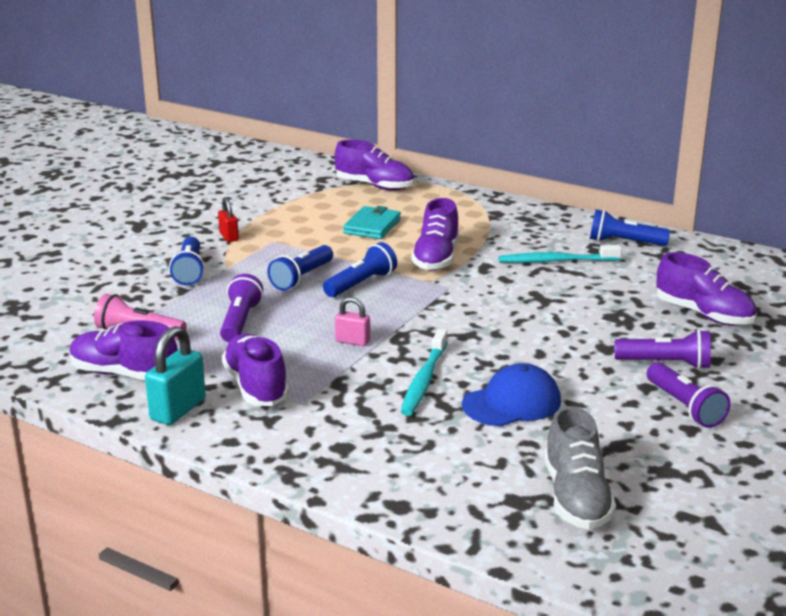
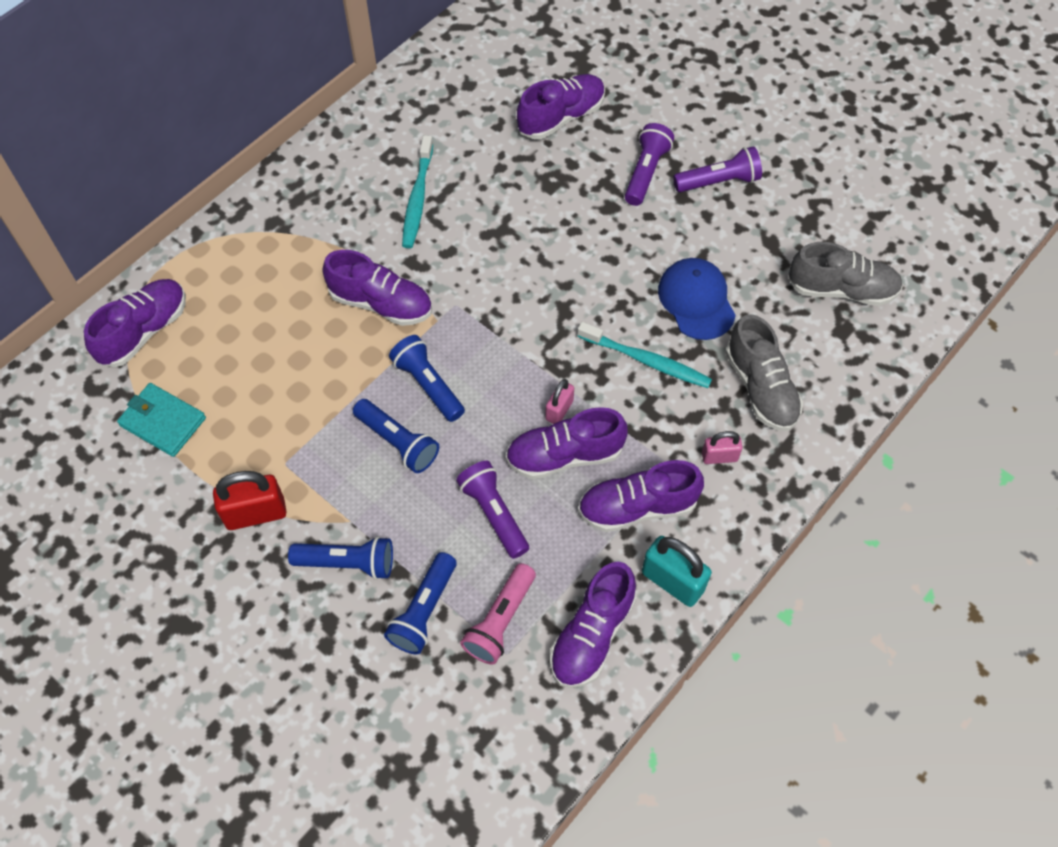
camera: 80 degrees left, 35 degrees up
(229, 237) = (255, 513): red padlock -> red padlock, size x1.68
(240, 322) = (493, 514): purple flashlight -> purple flashlight turned 45 degrees clockwise
(305, 348) = (565, 455): none -> purple shoe
(321, 427) = (719, 457): none -> pink padlock
(372, 226) = (272, 352): turquoise wallet -> turquoise wallet (162, 422)
(414, 447) = (760, 387): none -> grey shoe
(624, 242) = (389, 130): blue flashlight -> blue flashlight (424, 611)

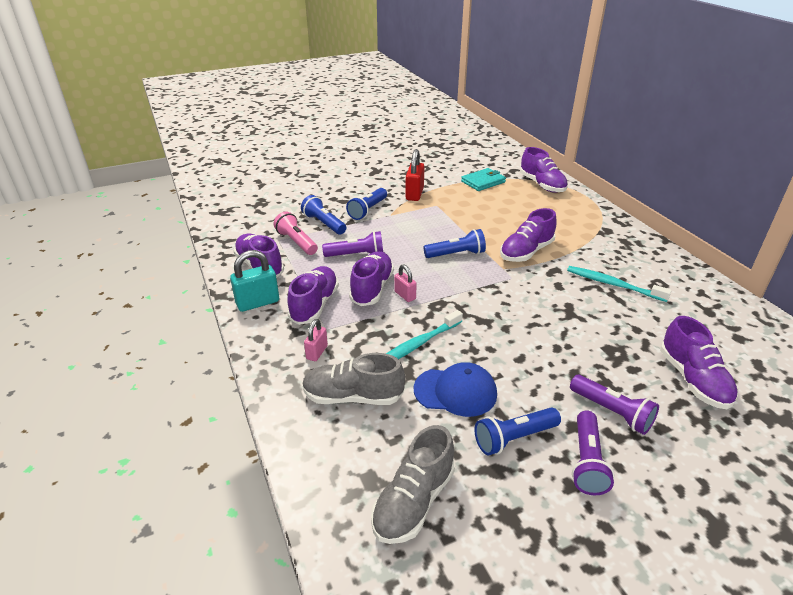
camera: 115 degrees right, 25 degrees down
(398, 442) = (425, 237): blue flashlight -> blue flashlight (514, 438)

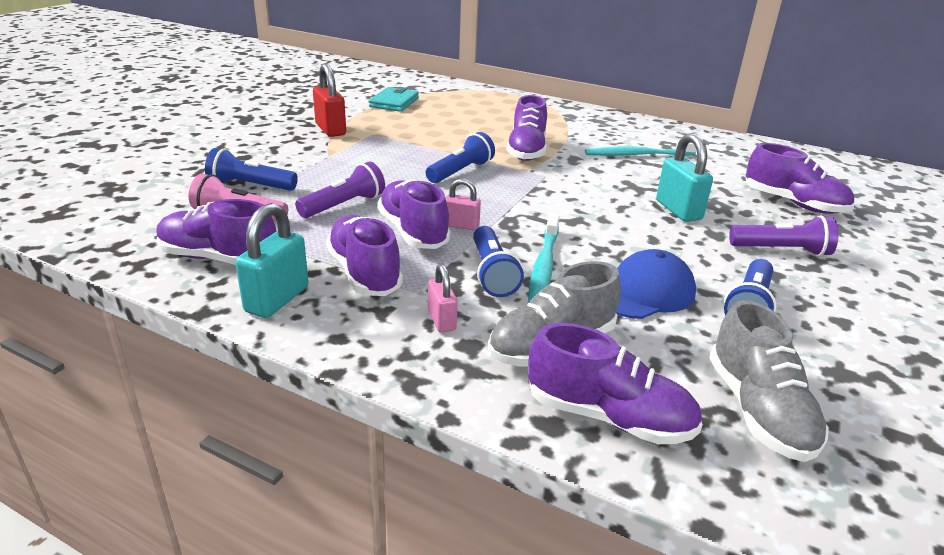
camera: 40 degrees left, 5 degrees down
(368, 210) = (293, 158): blue flashlight -> blue flashlight (492, 273)
(542, 185) = (458, 93): purple shoe -> purple shoe (608, 416)
(575, 344) = (678, 210): none -> turquoise padlock
(587, 461) = (824, 296): purple flashlight -> none

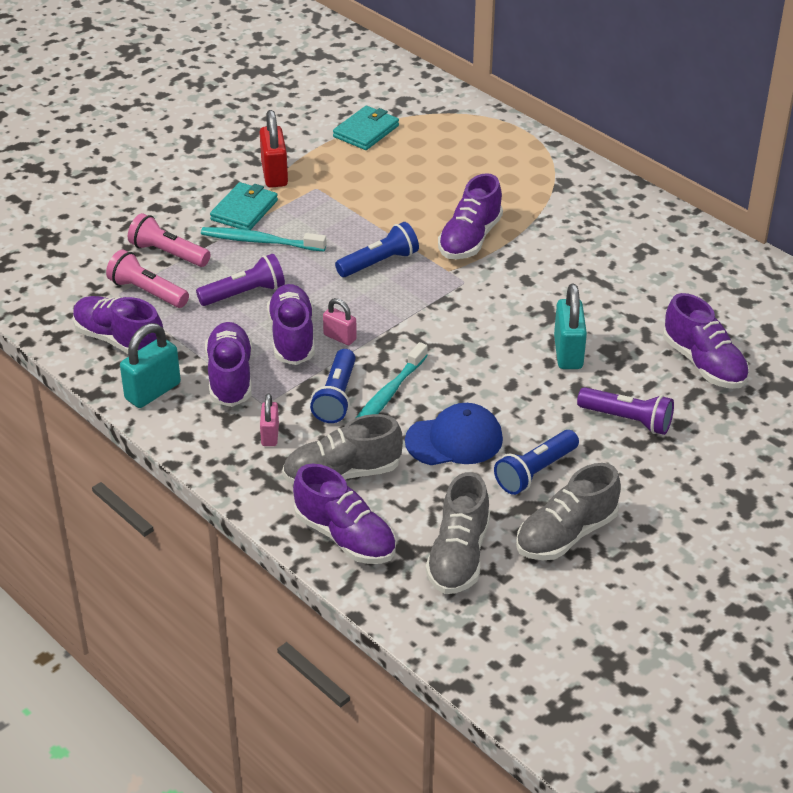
camera: 20 degrees right, 10 degrees up
(250, 186) = (168, 254): blue flashlight -> pink flashlight
(314, 152) = (244, 210): none -> turquoise wallet
(637, 155) = (592, 263): turquoise toothbrush -> turquoise toothbrush (261, 241)
(843, 361) = (566, 534): none -> grey shoe

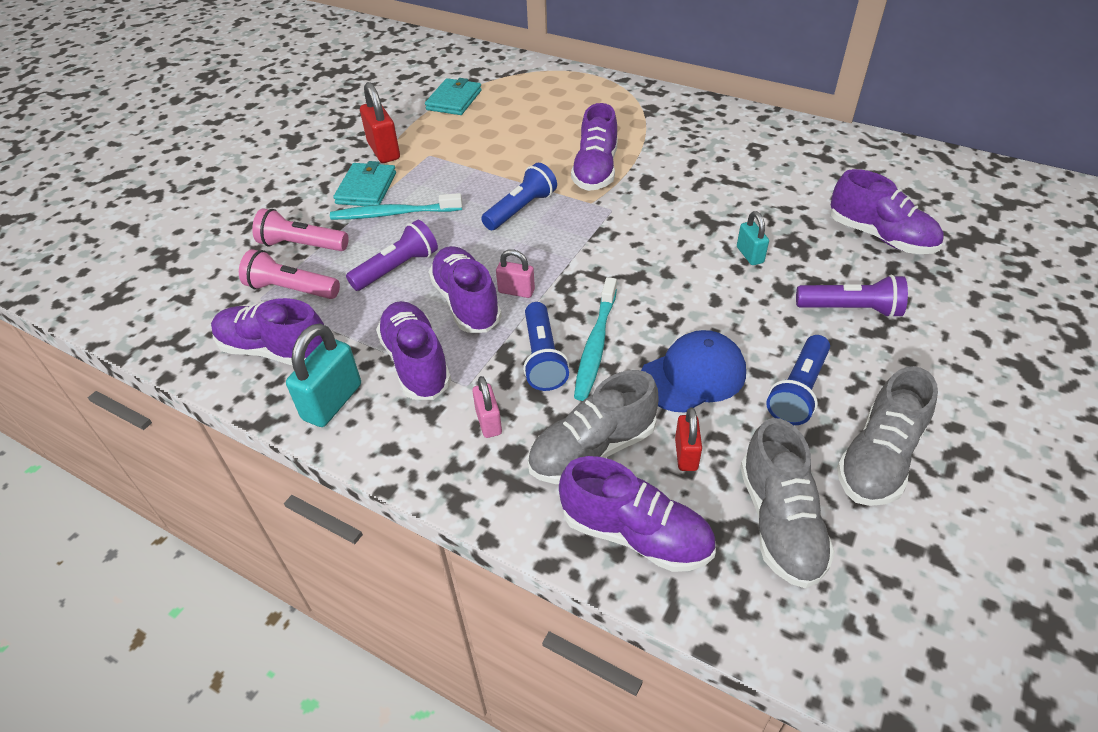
camera: 15 degrees left, 5 degrees up
(414, 495) = (686, 454): none -> red padlock
(568, 353) = (750, 255): turquoise padlock -> turquoise padlock, size x0.60

